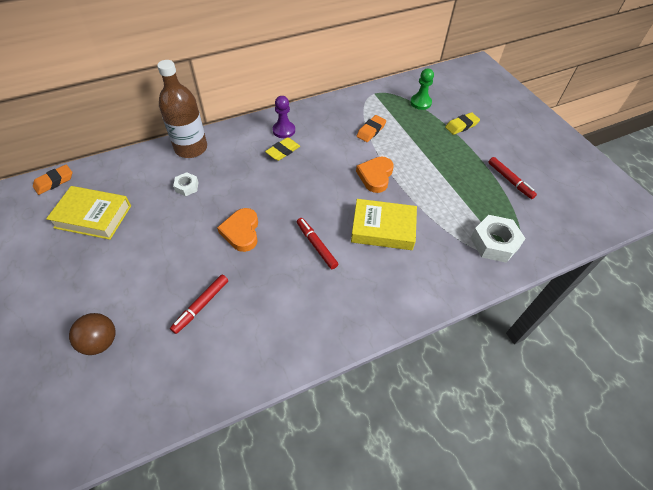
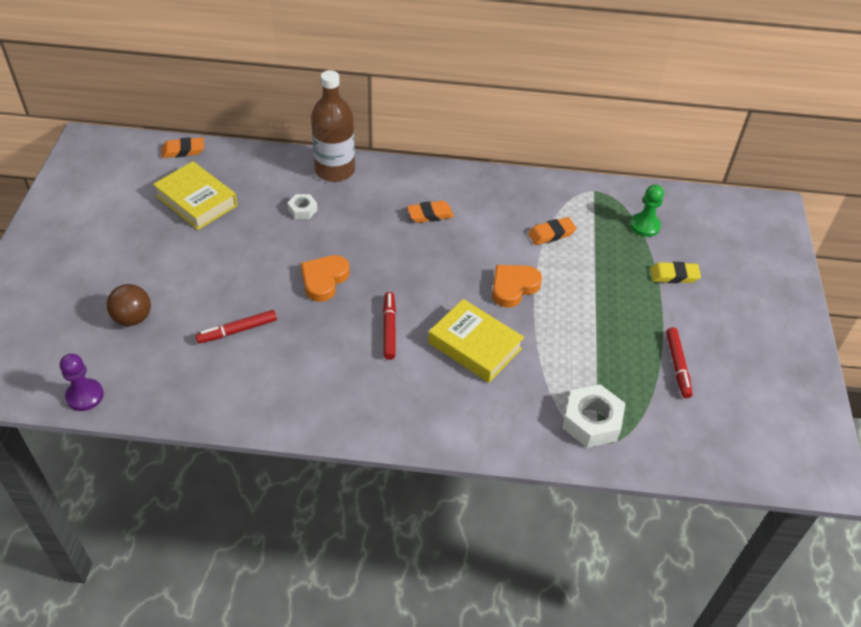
camera: 30 degrees right, 5 degrees down
(283, 151) = (430, 215): yellow eraser -> orange eraser
(284, 130) = (449, 191): purple pawn -> purple pawn (85, 396)

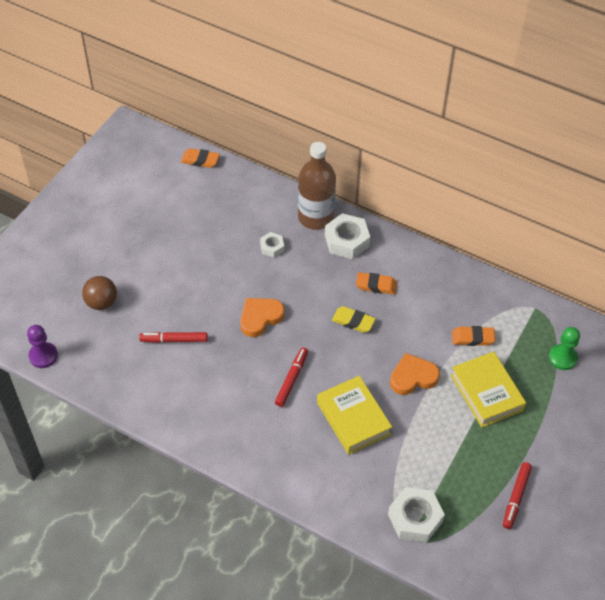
camera: 25 degrees right, 5 degrees up
(196, 201) = (191, 212): yellow book -> yellow book (486, 393)
(378, 183) = (347, 241): none -> white nut
(674, 275) = (561, 414): yellow eraser -> yellow eraser (353, 321)

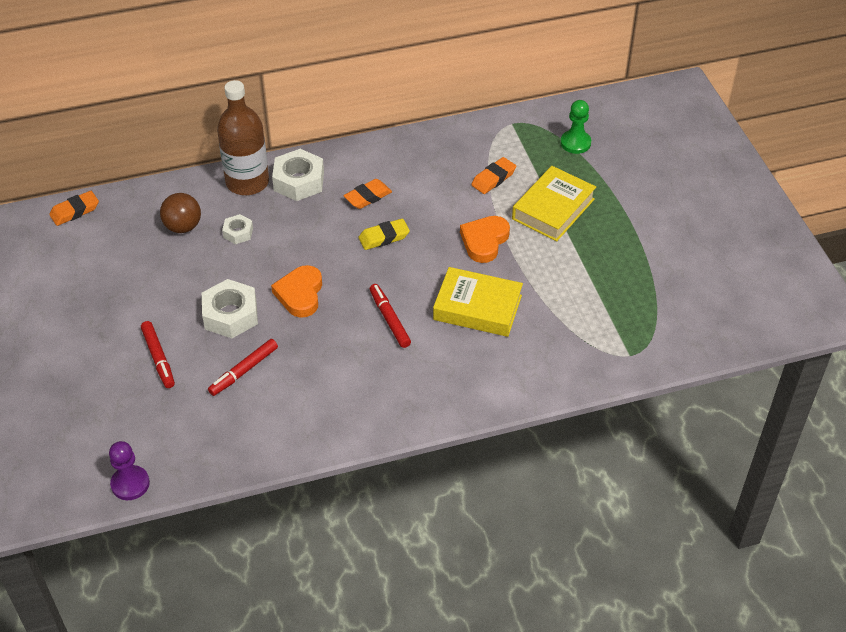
camera: 45 degrees left, 5 degrees down
(101, 302) = (131, 395): brown ball -> brown ball (183, 227)
(415, 518) = (615, 339): white nut -> white nut (230, 315)
(486, 393) = (553, 209): yellow book -> yellow book turned 75 degrees counterclockwise
(516, 497) = (665, 263): red marker -> red marker (158, 357)

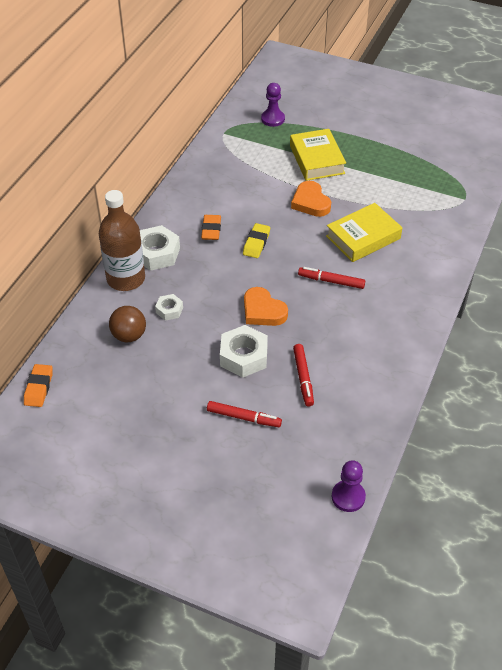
camera: 50 degrees left, 0 degrees up
(493, 178) = (262, 168): orange eraser -> none
(575, 143) = (273, 119): green pawn -> purple pawn

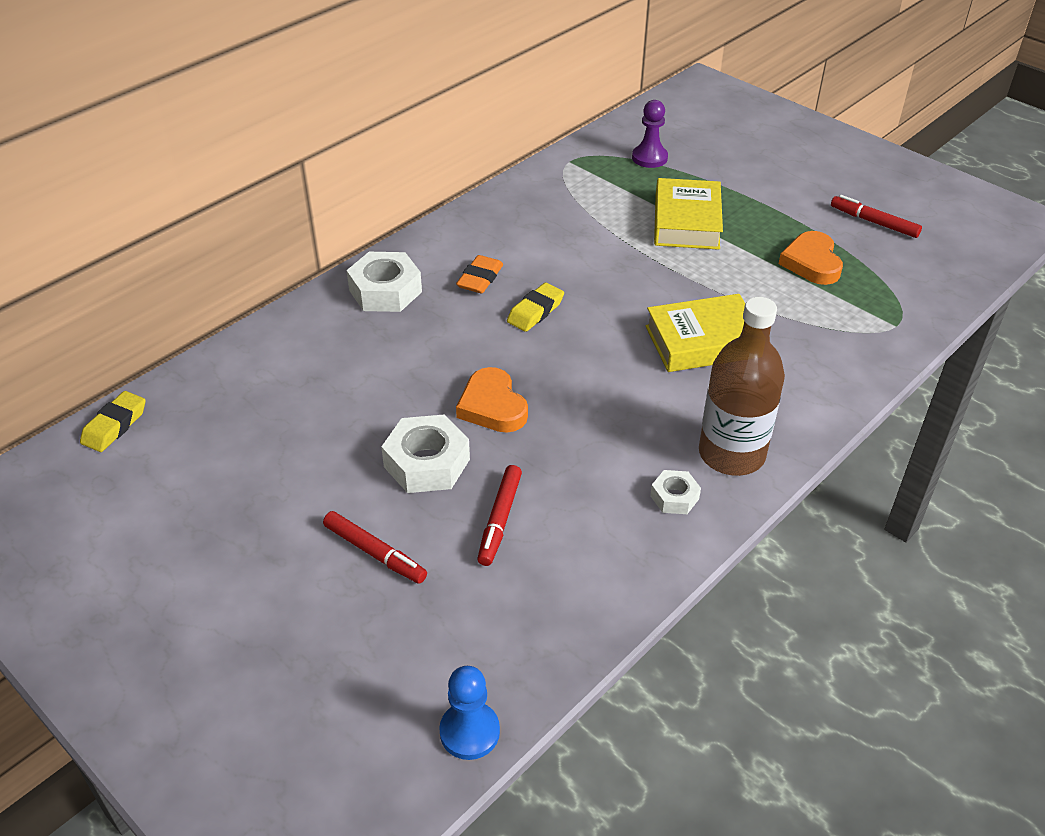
camera: 20 degrees right, 5 degrees down
(39, 388) = (115, 426): orange eraser -> yellow eraser
(126, 279) = (323, 313): brown bottle -> brown bottle (731, 454)
(129, 335) = (280, 389): brown ball -> none
(169, 310) = (357, 370): white nut -> white nut (674, 497)
(310, 202) = (647, 275): orange heart -> orange heart (811, 263)
(331, 281) = (620, 391): red marker -> red marker (874, 222)
(348, 497) = (469, 732): purple pawn -> blue pawn

